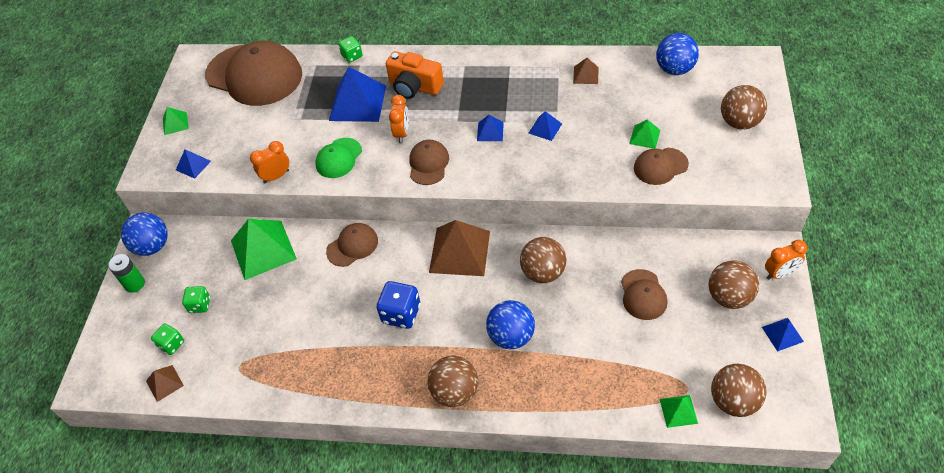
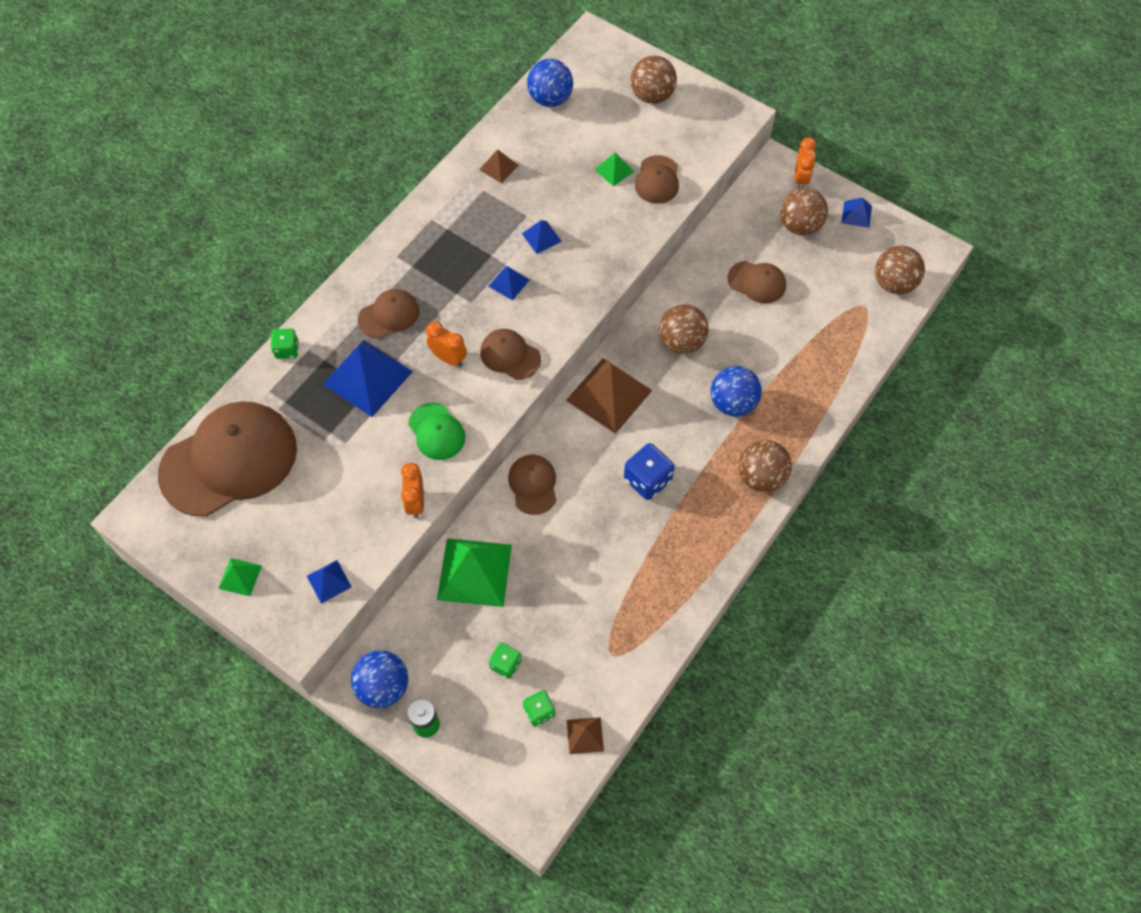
camera: 65 degrees left, 10 degrees up
(414, 87) = (389, 315): orange camera -> brown cap
(678, 411) = (880, 325): green pyramid -> none

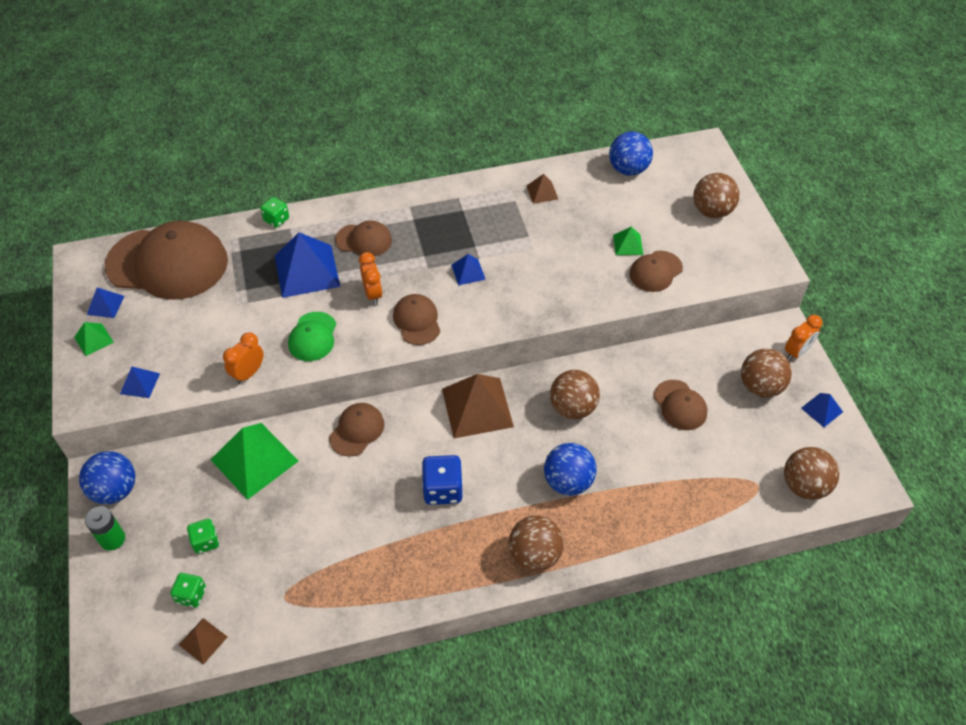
camera: 40 degrees right, 10 degrees down
(541, 237) = (524, 256): blue pyramid -> blue pyramid (105, 305)

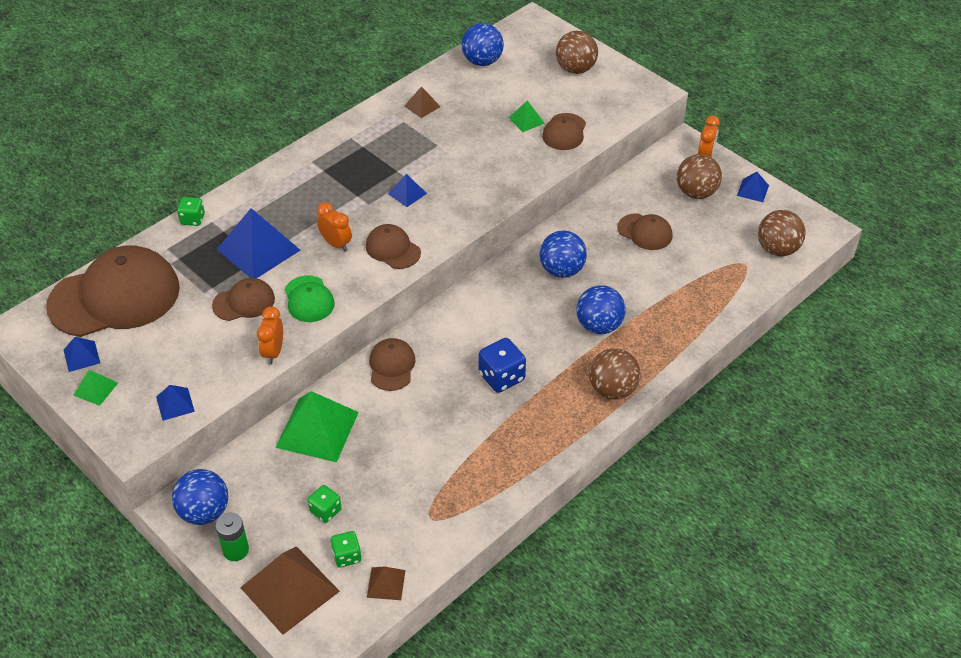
camera: 30 degrees left, 5 degrees down
(364, 240) = (291, 204): brown cap -> brown cap (244, 302)
(477, 407) = (482, 303): brown pyramid -> brown pyramid (289, 589)
(572, 408) = (562, 270): brown ball -> blue ball

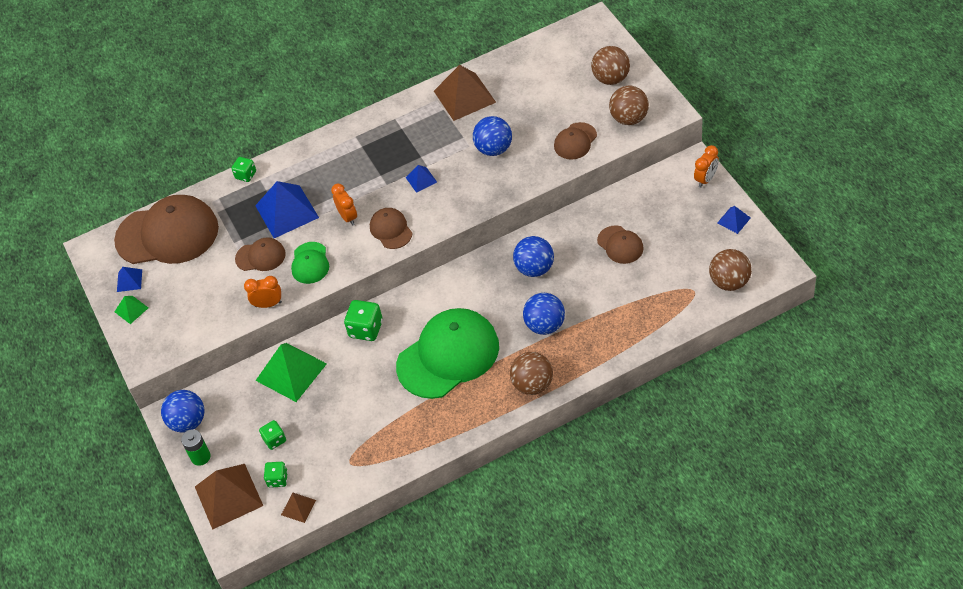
camera: 25 degrees right, 5 degrees up
(175, 404) = (183, 333): blue pyramid -> none
(273, 352) = (268, 304): orange clock -> orange clock turned 60 degrees clockwise
(391, 366) = (366, 329): brown cap -> green dice
(422, 106) = (464, 96): brown pyramid -> brown pyramid, size x2.05
(482, 61) = (532, 58): blue ball -> blue ball (494, 149)
(501, 377) = (448, 356): blue dice -> green cap
(526, 120) = (547, 124): green pyramid -> none
(696, 193) = (681, 214): brown ball -> brown ball (629, 118)

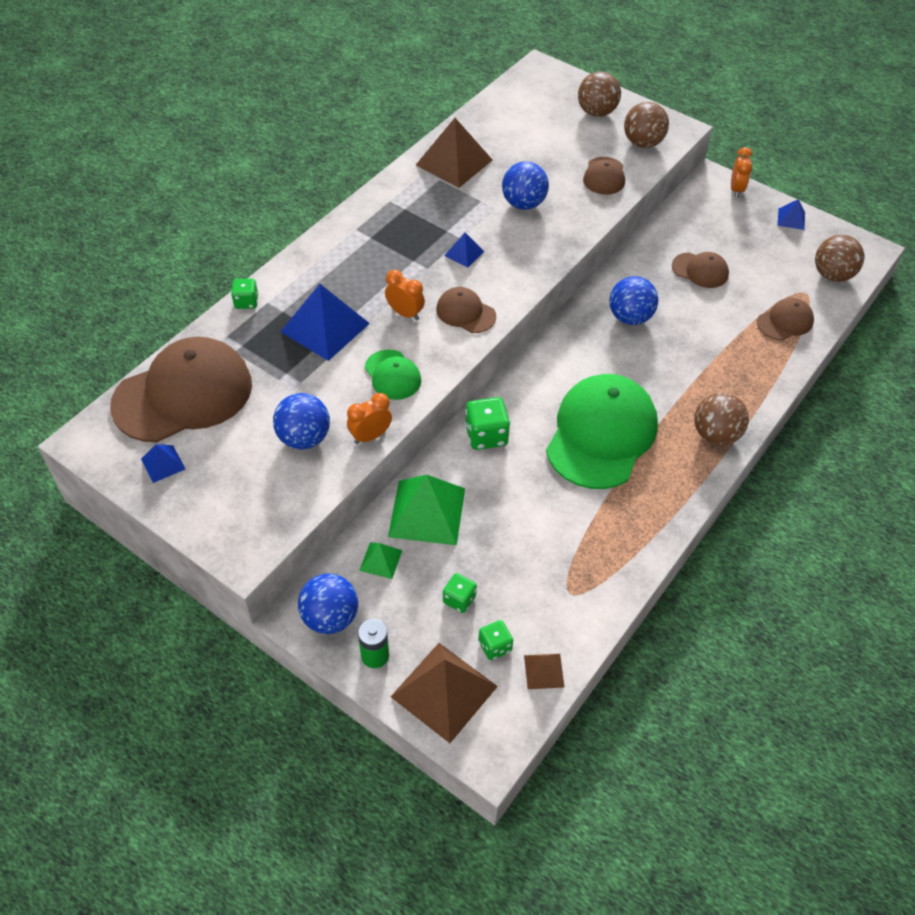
camera: 35 degrees left, 0 degrees up
(131, 309) = (187, 498): green pyramid -> green pyramid (380, 560)
(260, 256) = (324, 385): brown cap -> brown cap (785, 322)
(545, 325) = (683, 370): blue ball -> blue ball (304, 438)

